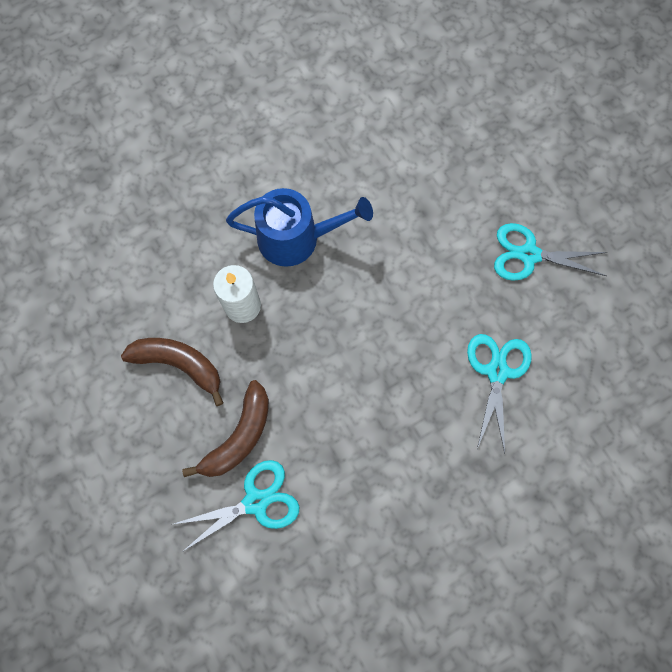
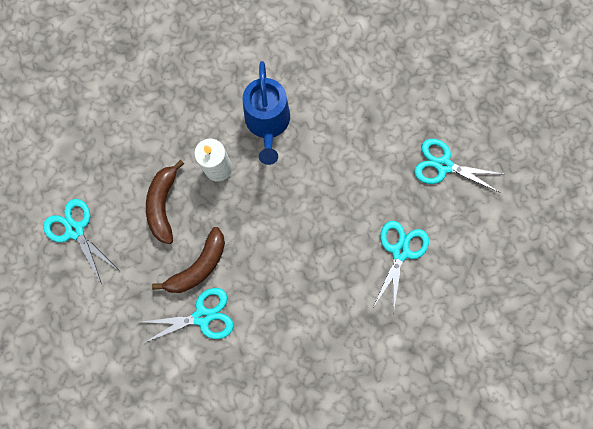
camera: 10 degrees right, 5 degrees up
(66, 418) = (75, 230): none -> turquoise scissors
(179, 364) = (164, 204): brown banana -> brown banana turned 120 degrees counterclockwise
(296, 238) = (267, 123): blue watering can -> blue watering can turned 75 degrees clockwise

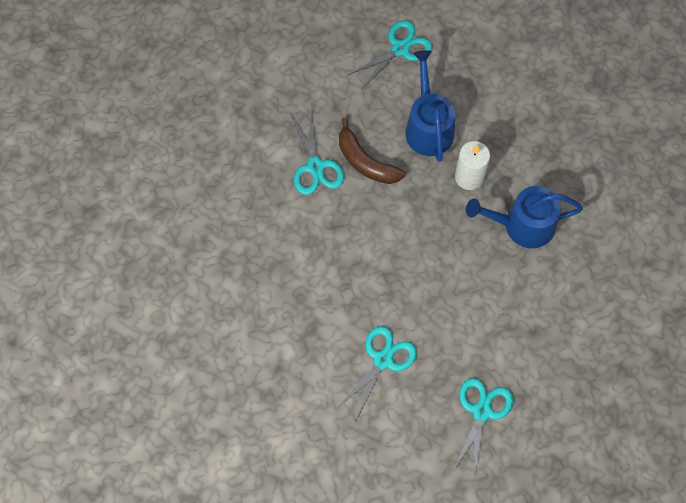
camera: 90 degrees right, 10 degrees down
(164, 204) = (428, 127): brown banana -> blue watering can
(400, 251) = (382, 360): turquoise scissors -> turquoise scissors turned 75 degrees counterclockwise

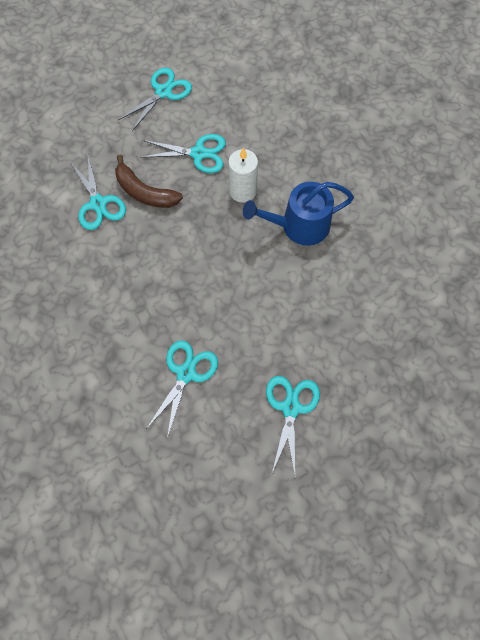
camera: 10 degrees left, 0 degrees up
(428, 127) = (198, 153): blue watering can -> turquoise scissors

